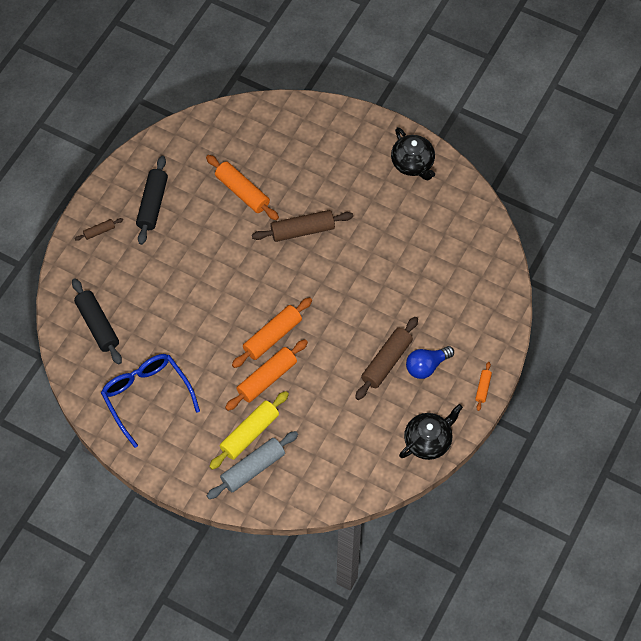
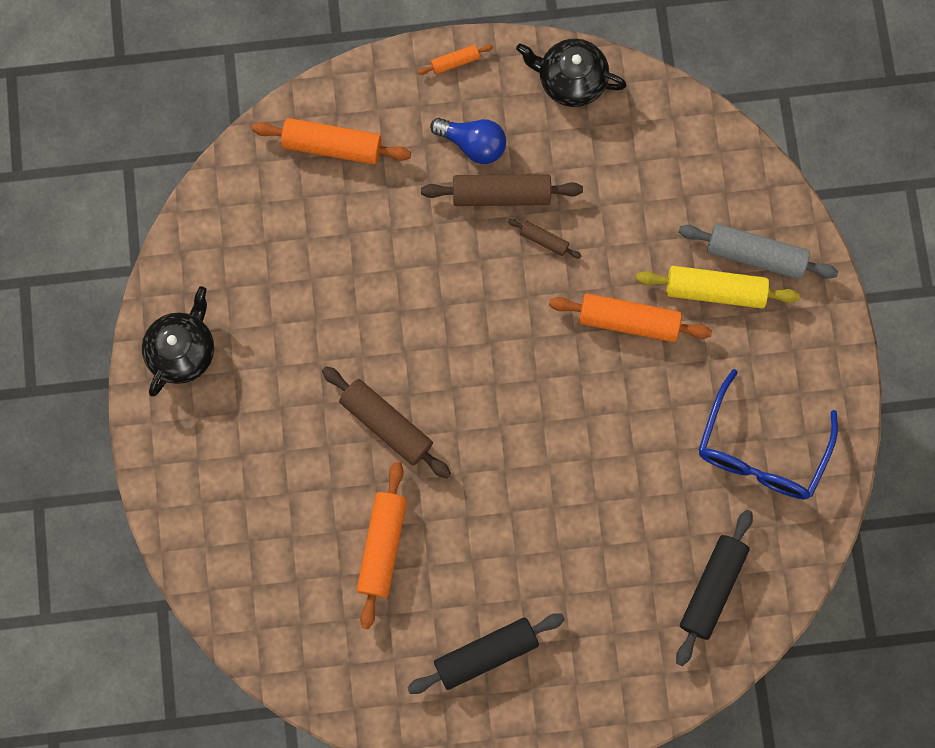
camera: 125 degrees left, 15 degrees up
(99, 231) = (578, 694): brown rolling pin -> brown rolling pin (544, 240)
(272, 337) = (567, 355): orange rolling pin -> orange rolling pin (332, 146)

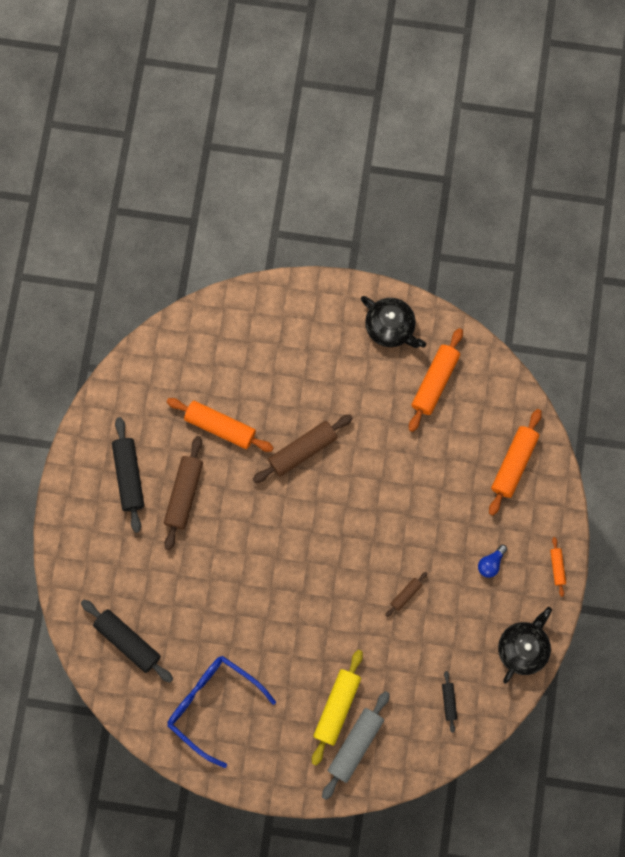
camera: 105 degrees right, 0 degrees up
(473, 144) = (491, 563): blue light bulb -> blue light bulb, size x0.66
(501, 195) = (447, 573): brown rolling pin -> brown rolling pin (184, 494)
(628, 321) = (331, 638): orange rolling pin -> orange rolling pin (435, 382)
(665, 154) = (449, 701): none -> black rolling pin

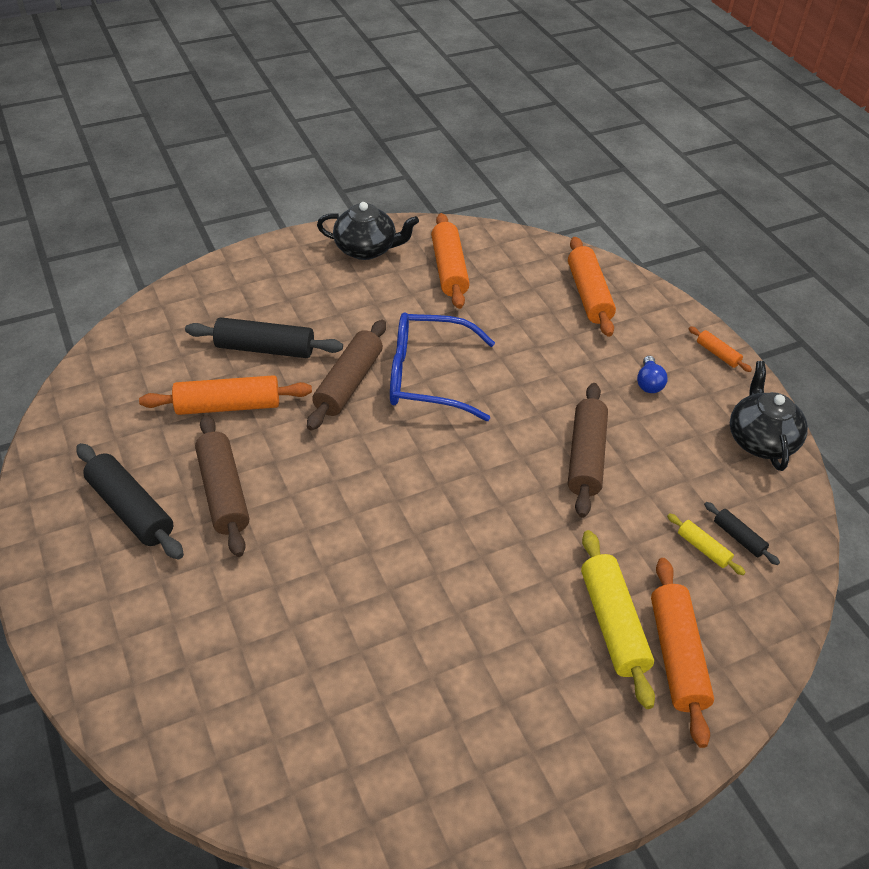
camera: 35 degrees left, 30 degrees down
(128, 641) = (248, 712): black rolling pin -> black rolling pin (265, 349)
(213, 705) = (441, 724): blue glasses -> blue glasses (428, 377)
(355, 745) = (676, 655): grey rolling pin -> orange rolling pin
(406, 594) = (585, 457): brown rolling pin -> brown rolling pin, size x1.99
(422, 695) = (703, 548): none -> yellow rolling pin

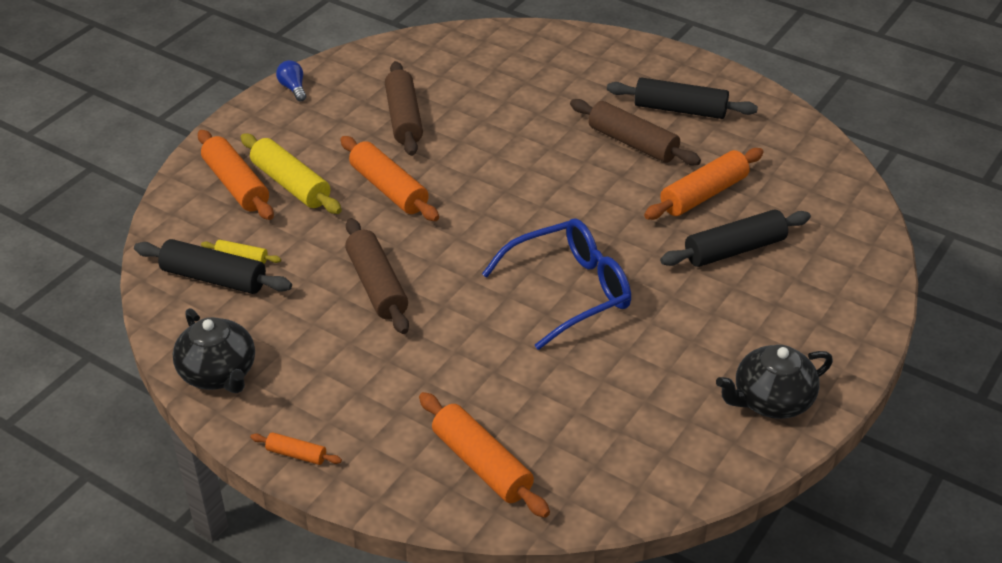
camera: 150 degrees right, 5 degrees down
(349, 383) = (631, 254): brown rolling pin -> brown rolling pin (404, 118)
(449, 269) = (660, 420): orange rolling pin -> orange rolling pin (389, 189)
(649, 383) = (355, 383): blue light bulb -> blue light bulb (293, 88)
(738, 537) = (214, 278): black rolling pin -> black rolling pin, size x1.99

